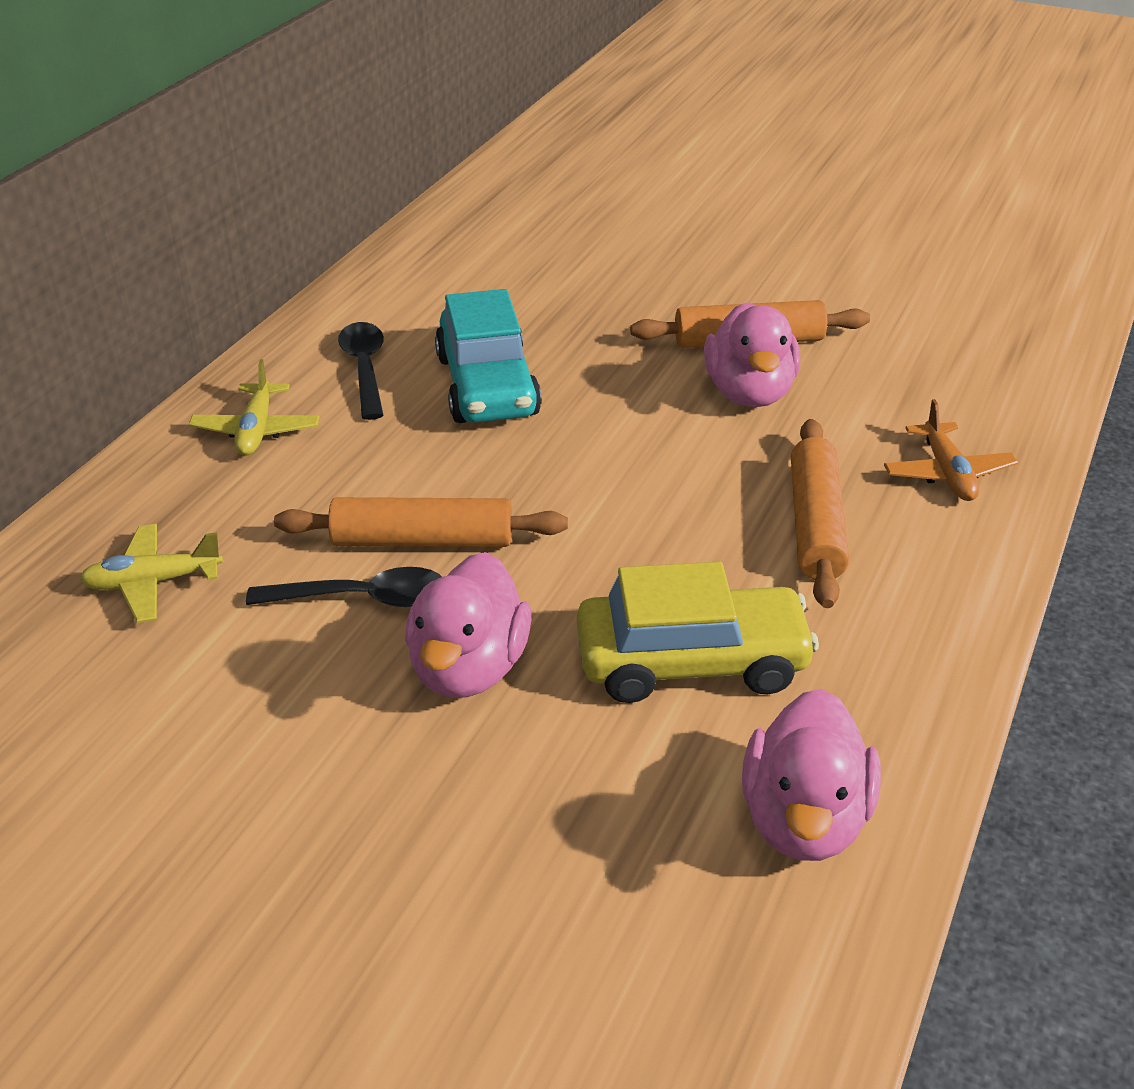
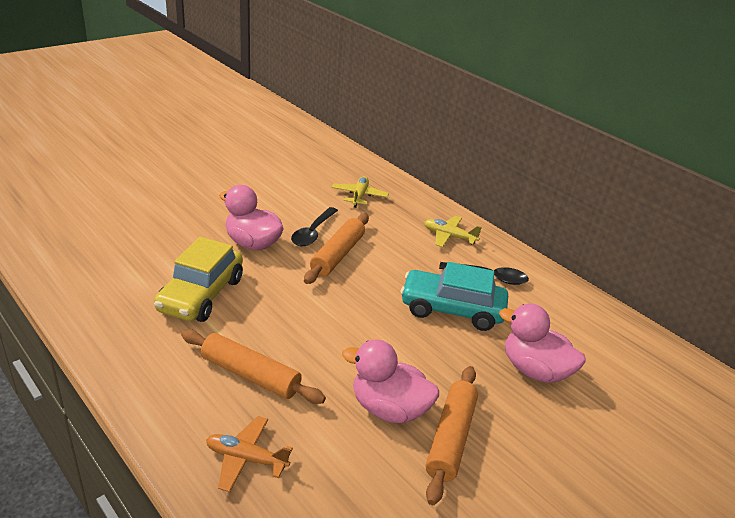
camera: 110 degrees right, 5 degrees down
(804, 819) = (100, 288): pink duck -> pink duck (534, 370)

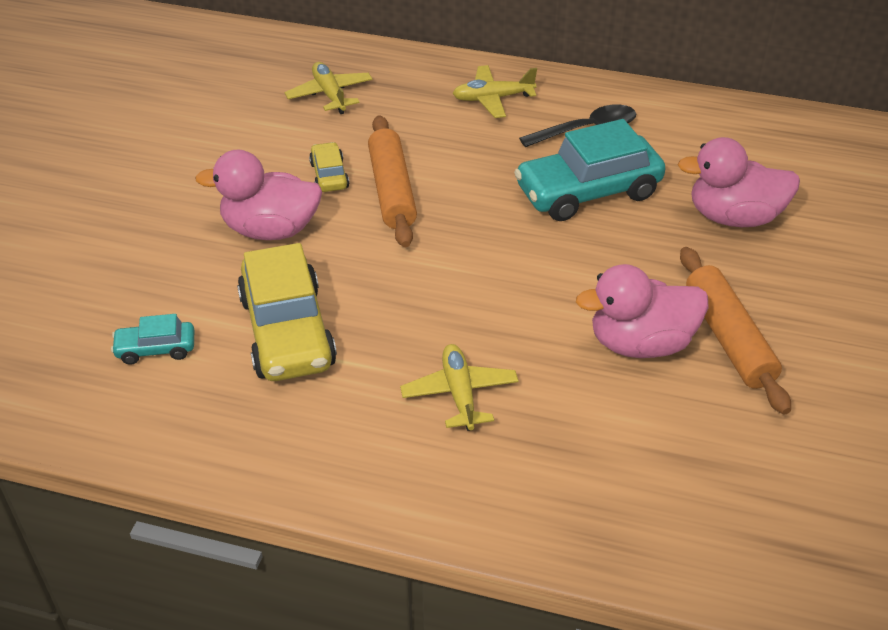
camera: 30 degrees left, 10 degrees up
(131, 270) = (156, 349): none -> turquoise car
(246, 459) = (559, 485): orange plane -> none
(250, 375) = (459, 393): orange rolling pin -> yellow plane
(313, 233) = (329, 175): black spoon -> yellow car

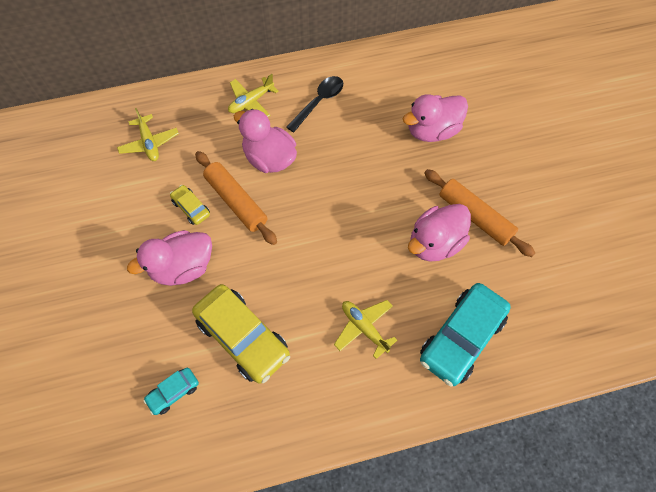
camera: 30 degrees left, 20 degrees up
(330, 94) = (149, 143): yellow plane -> yellow plane turned 150 degrees counterclockwise
(471, 163) = (269, 158): none -> pink duck
(588, 192) = (347, 149): turquoise car -> turquoise car (461, 338)

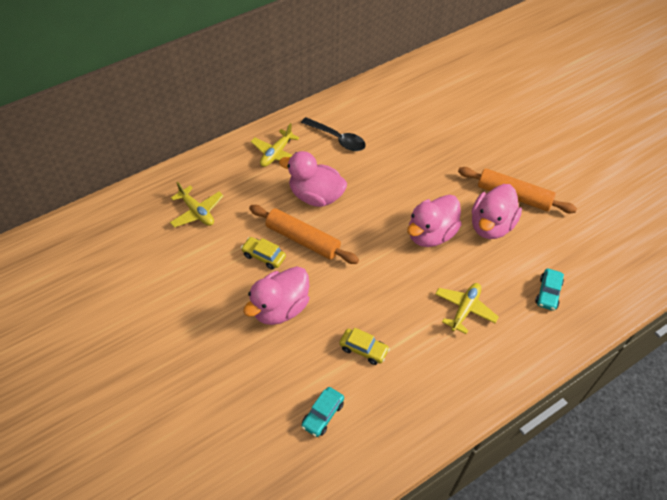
camera: 20 degrees left, 10 degrees down
(243, 337) = (363, 349): yellow car -> yellow car, size x0.48
(319, 102) = (337, 139): black spoon -> black spoon turned 105 degrees clockwise
(364, 328) = (464, 309): yellow plane -> yellow plane turned 90 degrees clockwise
(432, 131) = (446, 138): pink duck -> pink duck (431, 234)
(461, 338) = (548, 293): turquoise car -> turquoise car, size x0.48

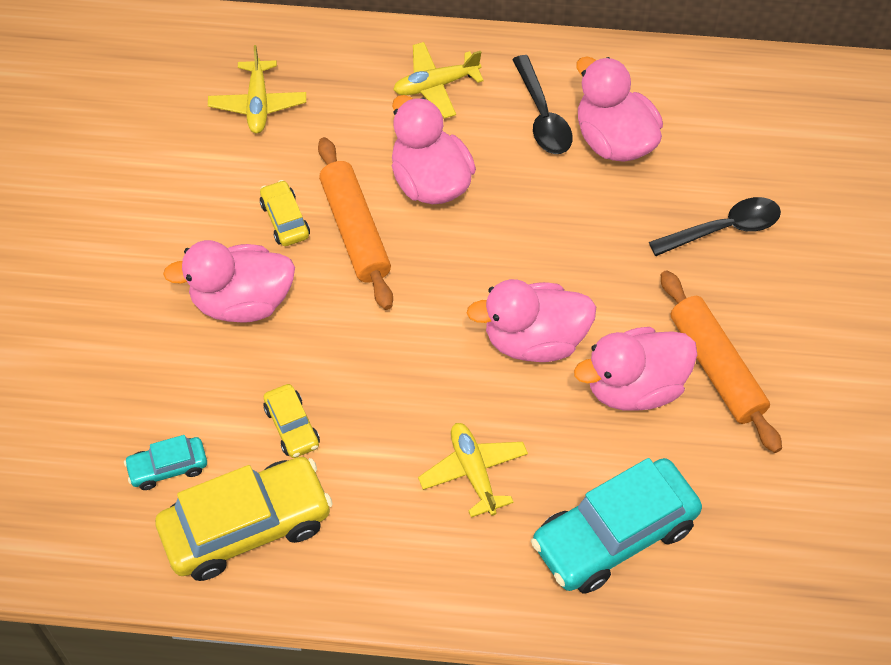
camera: 40 degrees right, 5 degrees up
(378, 130) = (614, 140): none -> pink duck
(389, 413) = (246, 526): none -> yellow car
(458, 139) = (724, 229): none -> black spoon
(464, 309) = (473, 472): yellow plane -> yellow plane turned 90 degrees counterclockwise
(548, 293) = (614, 535): turquoise car -> turquoise car, size x2.08

